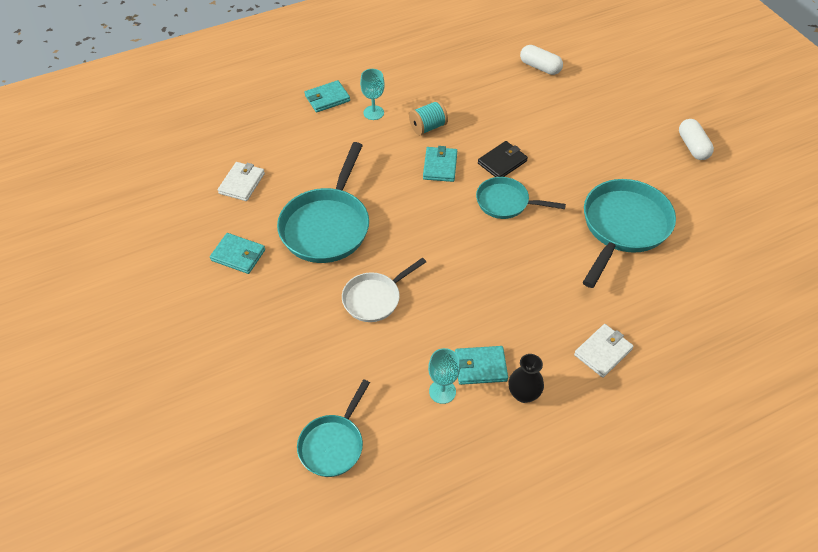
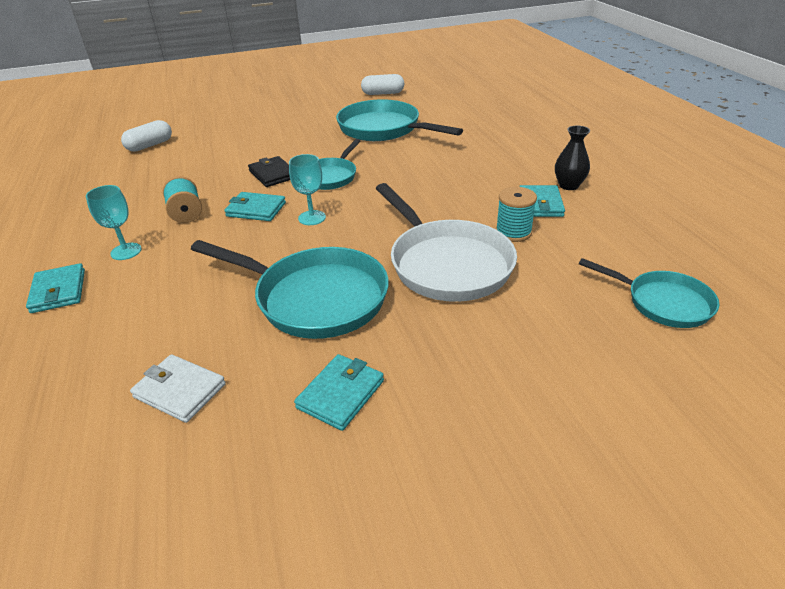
camera: 80 degrees left, 15 degrees down
(374, 298) = (446, 264): white pan -> white pan, size x1.68
(427, 344) = (513, 232): none -> turquoise spool
(442, 391) = (573, 227): turquoise goblet -> turquoise goblet (312, 218)
(602, 352) = (519, 149): white wallet -> none
(692, 146) = (306, 97): white capsule -> white capsule (383, 93)

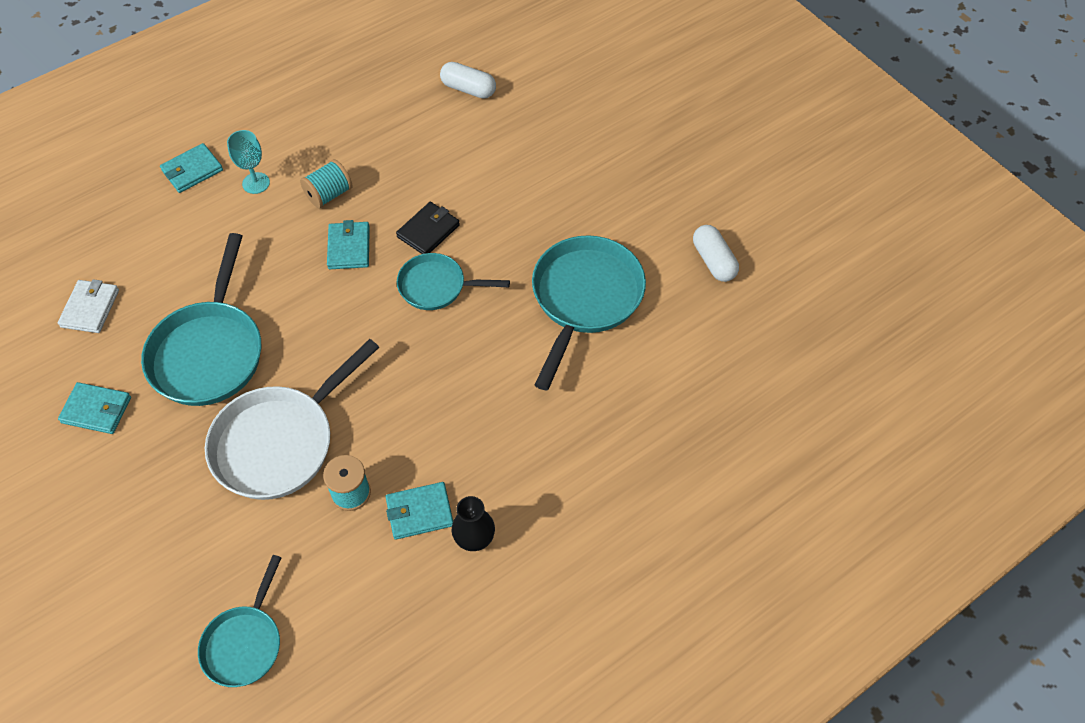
camera: 70 degrees right, 20 degrees up
(312, 218) = (342, 301): turquoise goblet -> none

